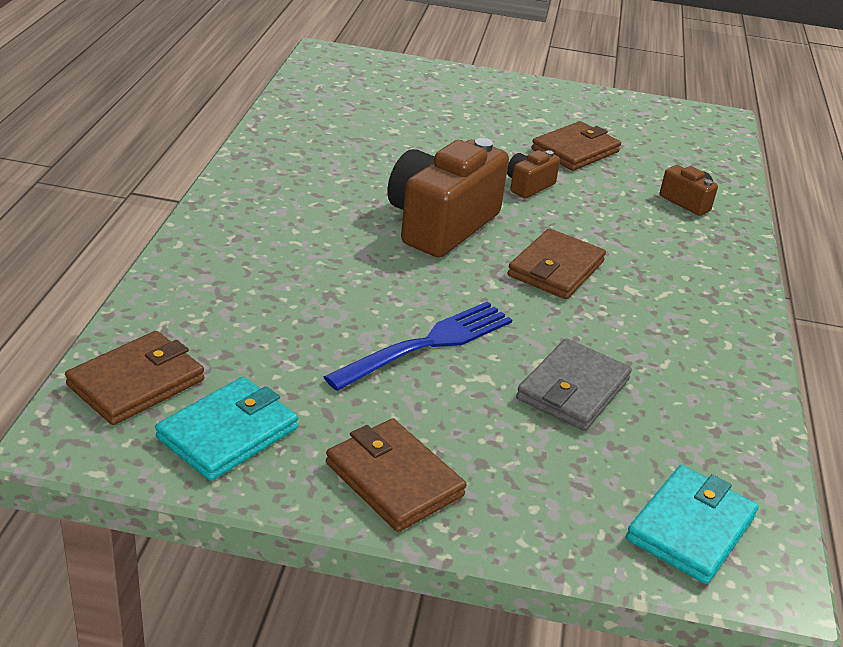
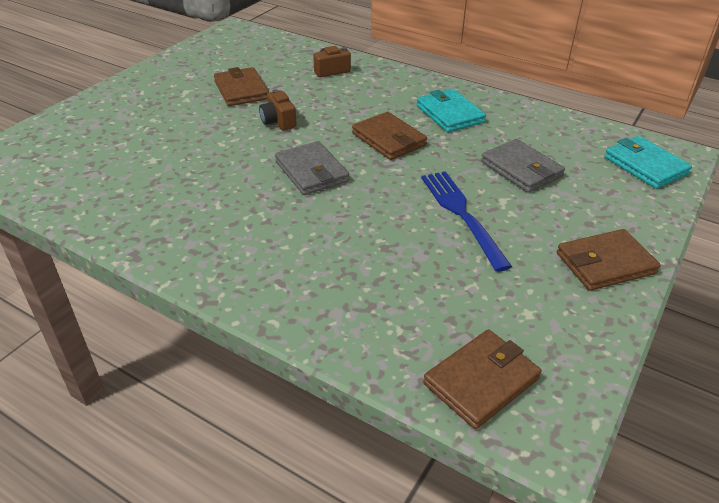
camera: 65 degrees left, 5 degrees up
(136, 383) = (481, 381): brown wallet -> brown wallet turned 75 degrees clockwise
(228, 433) = (552, 336): turquoise wallet -> turquoise wallet (450, 114)
(441, 224) = (311, 172): brown camera -> grey wallet

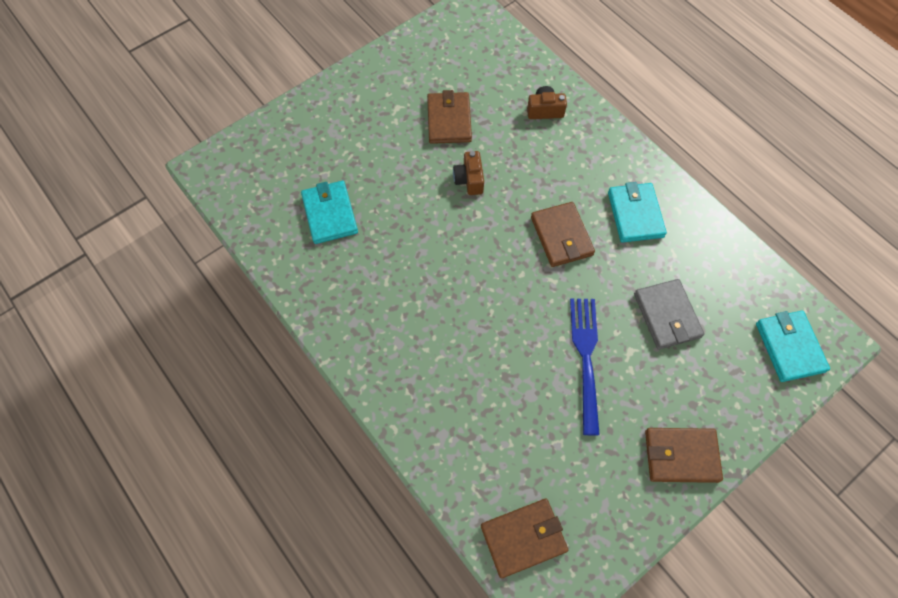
camera: 20 degrees right, 25 degrees up
(135, 170) = (330, 214): none -> turquoise wallet
(311, 172) = (476, 261): grey wallet -> none

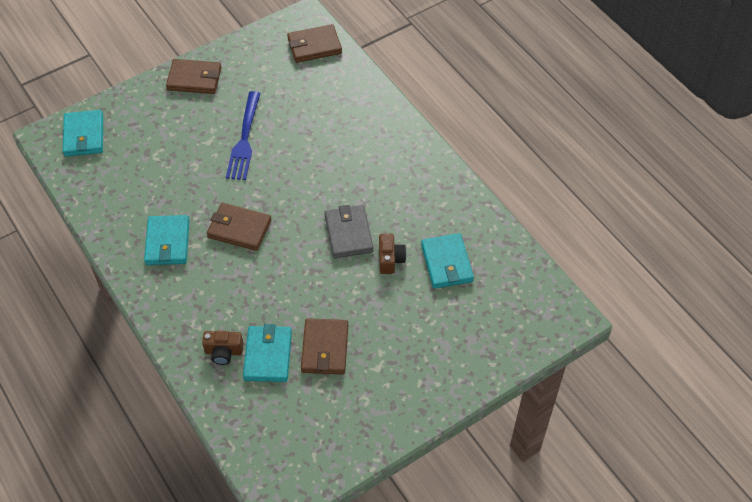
camera: 175 degrees left, 10 degrees down
(469, 180) = (313, 285): brown camera -> brown camera (390, 259)
(502, 110) = (268, 356): none -> turquoise wallet
(561, 236) = (239, 229): brown wallet -> brown wallet turned 60 degrees counterclockwise
(666, 315) = (170, 163): grey wallet -> grey wallet (348, 233)

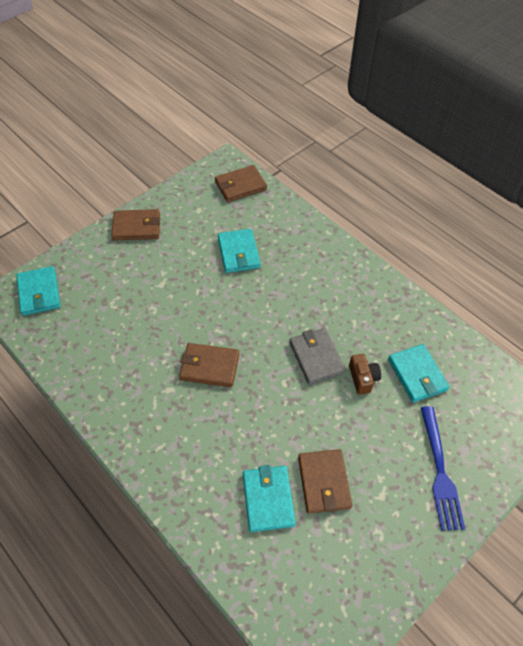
camera: 10 degrees left, 0 degrees up
(167, 242) = (141, 390): turquoise wallet -> turquoise wallet (238, 253)
(223, 352) = (221, 502): brown camera -> none
(244, 139) = (195, 278): blue fork -> blue fork (440, 471)

